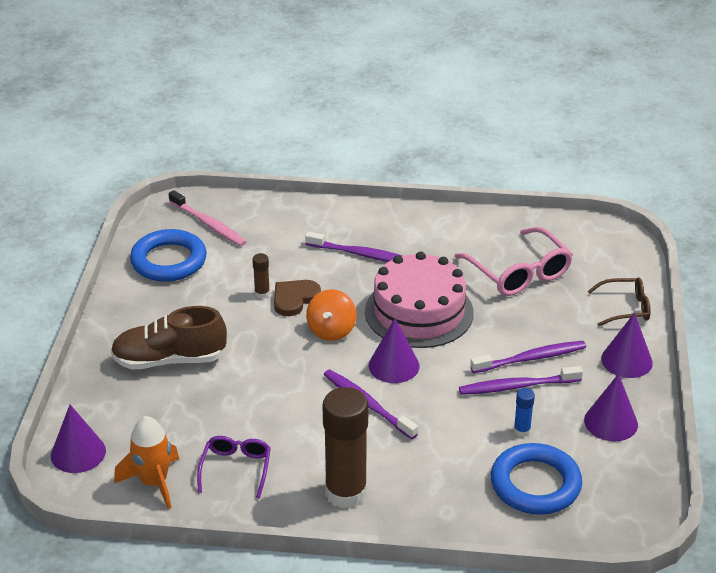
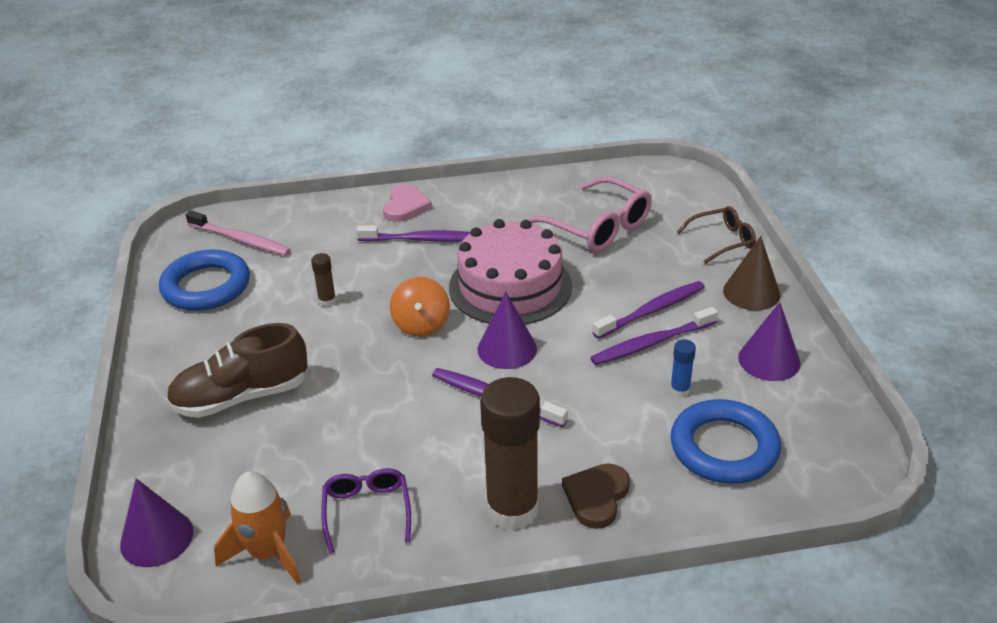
camera: 15 degrees left, 0 degrees up
(294, 299) = (366, 299): brown heart -> brown heart (596, 497)
(358, 220) = (405, 206): none -> pink heart
(626, 360) = (751, 292): purple cone -> brown cone

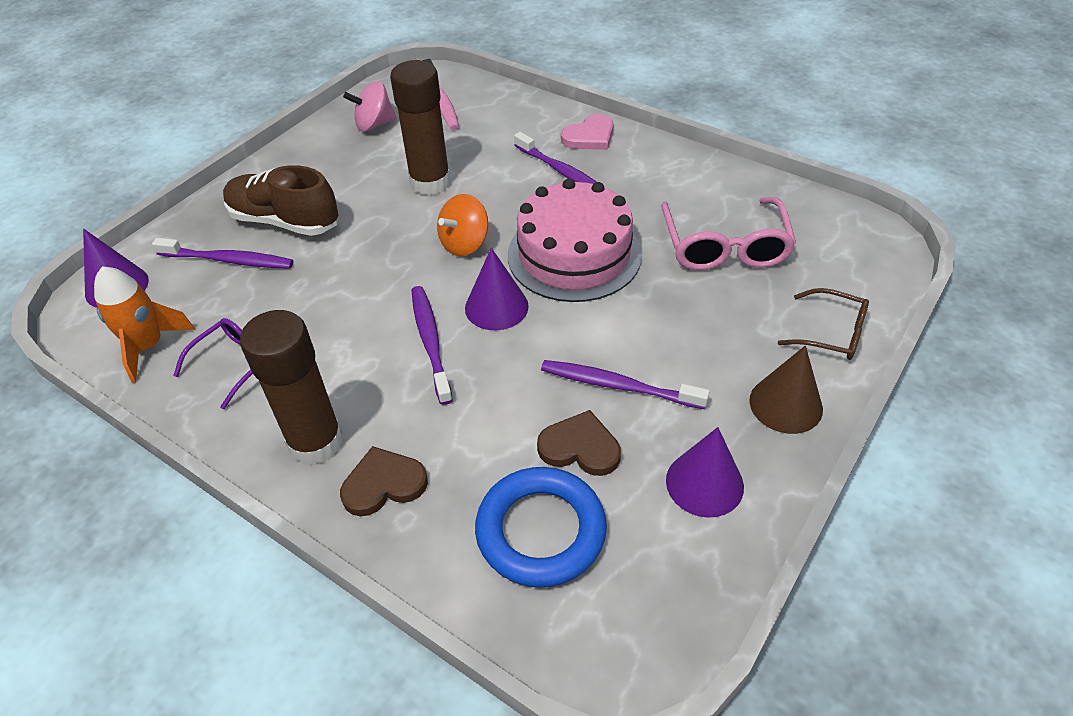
camera: 45 degrees right, 10 degrees up
(206, 286) = (374, 124): blue ring -> pink spinning top
(327, 301) = (430, 183): brown glue stick -> brown glue stick, size x2.35
(652, 310) = (662, 356): purple toothbrush -> purple toothbrush (229, 260)
(680, 390) = (580, 447): blue glue stick -> brown heart

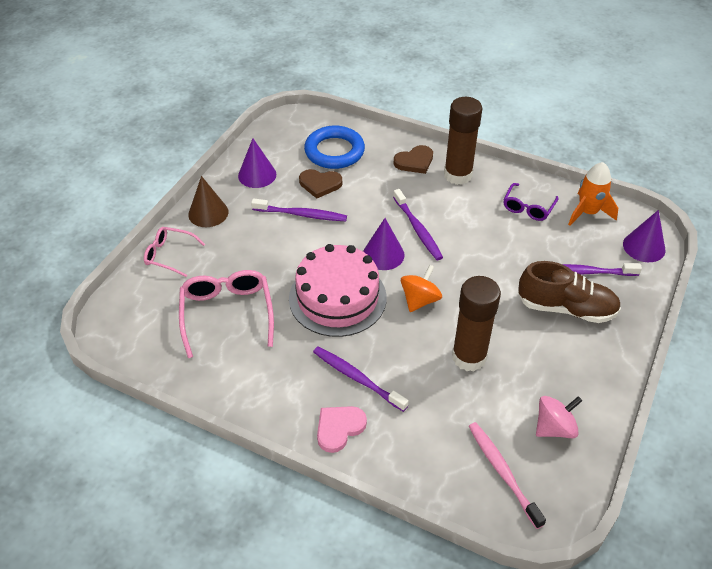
camera: 170 degrees right, 0 degrees up
(832, 333) = (169, 255): brown glasses -> pink glasses

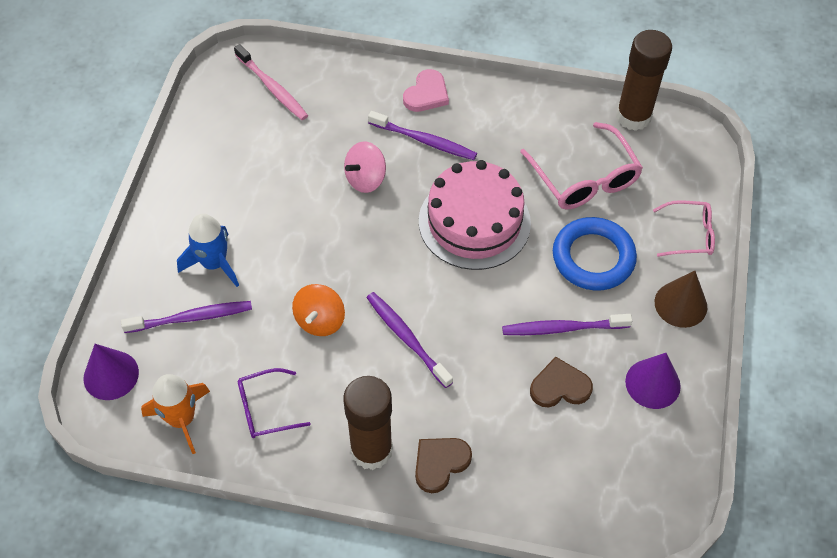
camera: 165 degrees right, 10 degrees up
(334, 151) = (564, 457): blue ring -> blue ring (593, 257)
(383, 254) = (440, 290): purple cone -> none
(420, 300) = (382, 238): orange spinning top -> orange spinning top (320, 320)
(469, 357) = (317, 184): brown glue stick -> brown glue stick (633, 116)
(528, 208) = (265, 409): purple glasses -> purple glasses turned 120 degrees counterclockwise
(554, 428) = (227, 133): pink spinning top -> pink spinning top (365, 179)
(566, 308) = (214, 263): brown shoe -> blue rocket

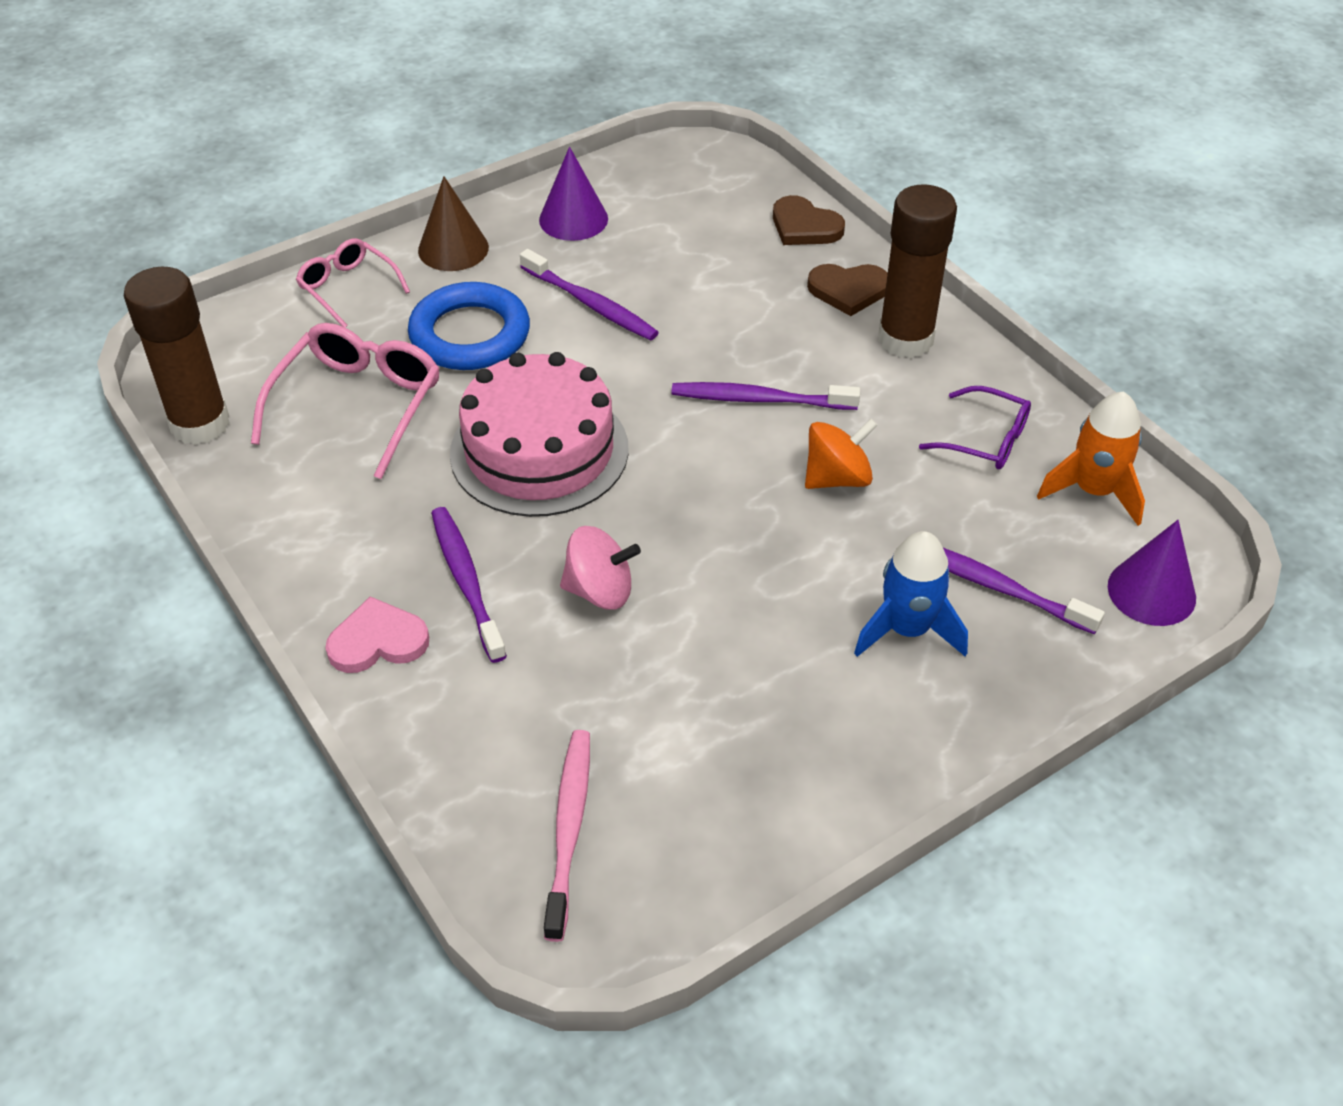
camera: 135 degrees left, 10 degrees down
(406, 338) = (759, 399): purple toothbrush -> purple toothbrush turned 90 degrees clockwise
(559, 386) = (659, 269): brown heart -> brown heart (804, 226)

